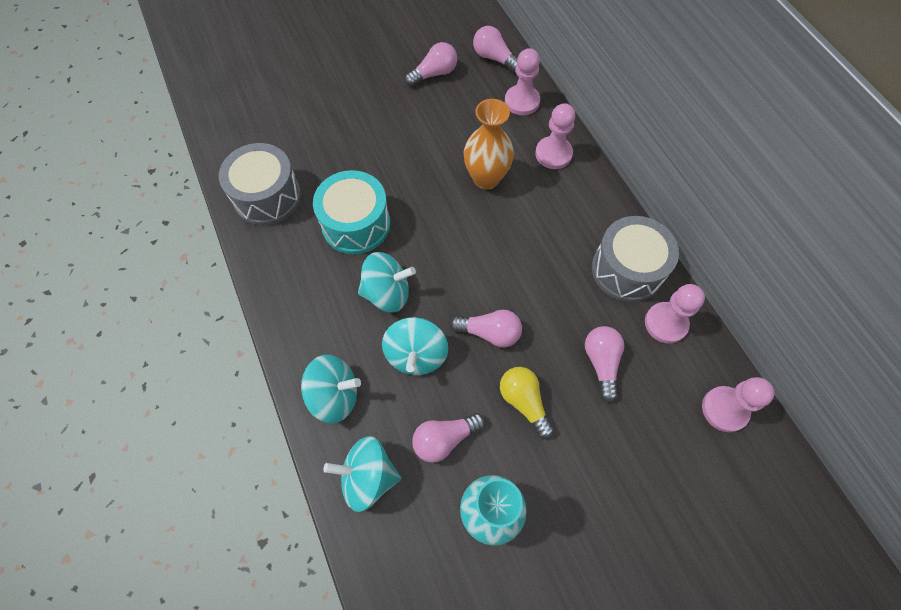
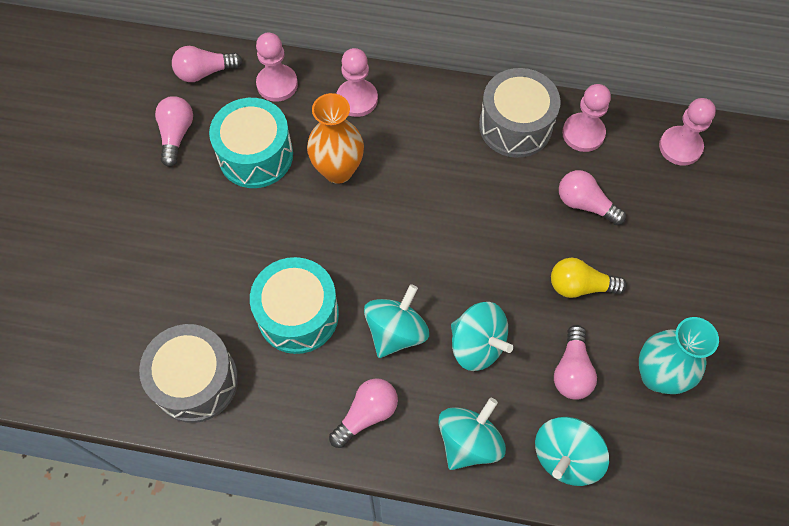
camera: 55 degrees left, 0 degrees up
(456, 124) = (255, 155): none -> turquoise drum
(489, 333) = (498, 271): pink light bulb -> pink light bulb (366, 414)

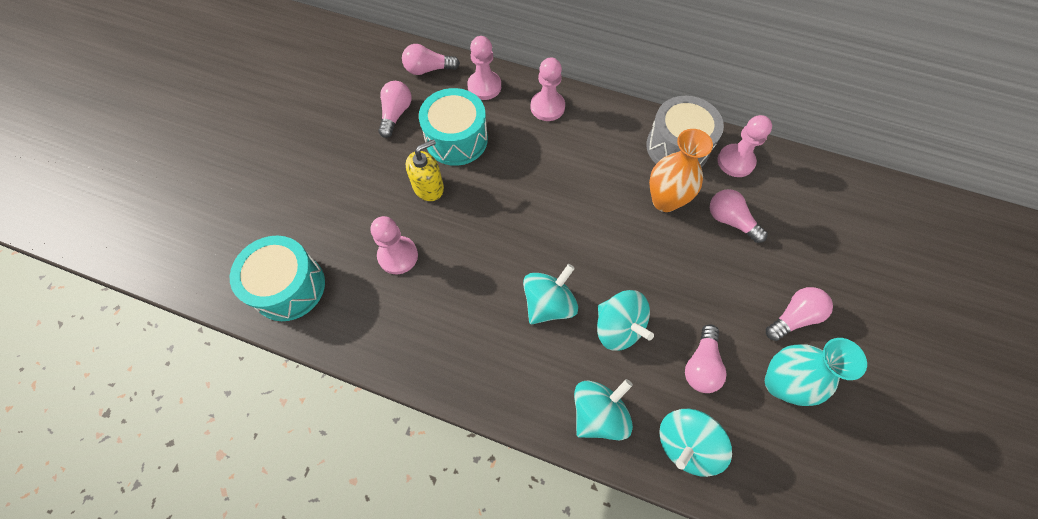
camera: 10 degrees right, 0 degrees up
(196, 381) = (370, 317): grey drum -> none
(233, 219) = (428, 187): none -> yellow soap dispenser
(298, 315) = (467, 275): turquoise drum -> turquoise drum (289, 287)
(338, 170) = (522, 161): orange vase -> orange vase (665, 200)
(366, 414) = (511, 372): pink light bulb -> pink light bulb (793, 317)
(580, 286) = (717, 290): yellow light bulb -> none
(680, 147) = (820, 185): pink pawn -> pink pawn (398, 256)

